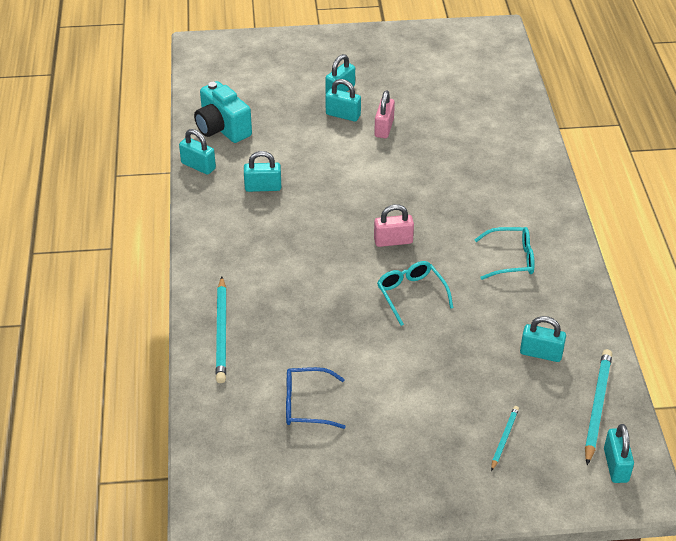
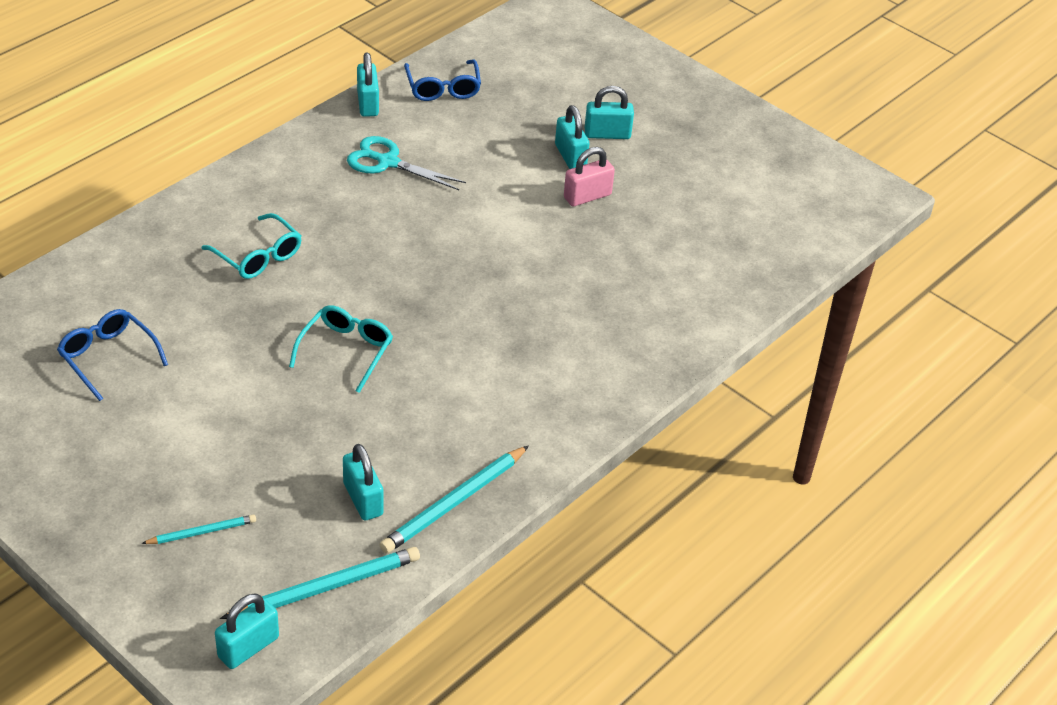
camera: 45 degrees right, 0 degrees up
(222, 128) = (443, 88): turquoise camera -> blue glasses
(222, 332) = (149, 247): turquoise pencil -> turquoise pencil (454, 503)
(263, 187) = (388, 162): turquoise padlock -> turquoise scissors
(393, 241) = (414, 295): pink padlock -> none
(511, 259) = (489, 401): turquoise glasses -> turquoise glasses (258, 256)

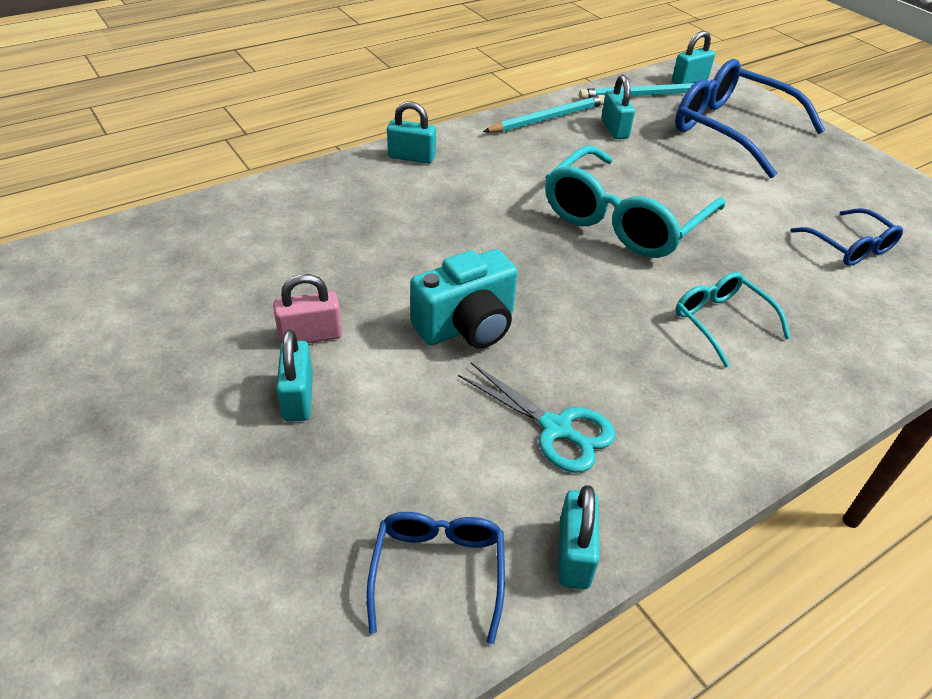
camera: 165 degrees left, 0 degrees up
(201, 532) = (731, 129): turquoise pencil -> blue glasses
(346, 351) = (623, 220): turquoise glasses -> turquoise glasses, size x1.90
(470, 221) = (467, 326): none -> turquoise camera
(607, 134) = (222, 427): turquoise padlock -> turquoise padlock (411, 157)

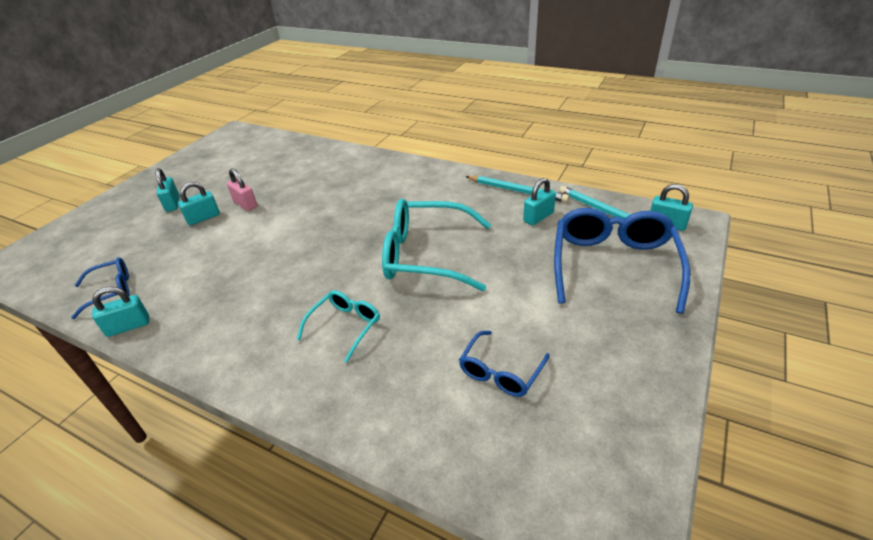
camera: 65 degrees right, 5 degrees down
(411, 157) = (416, 170): turquoise padlock -> turquoise padlock (173, 204)
(467, 326) = (278, 240): turquoise camera -> none
(556, 428) = (213, 293): turquoise scissors -> none

